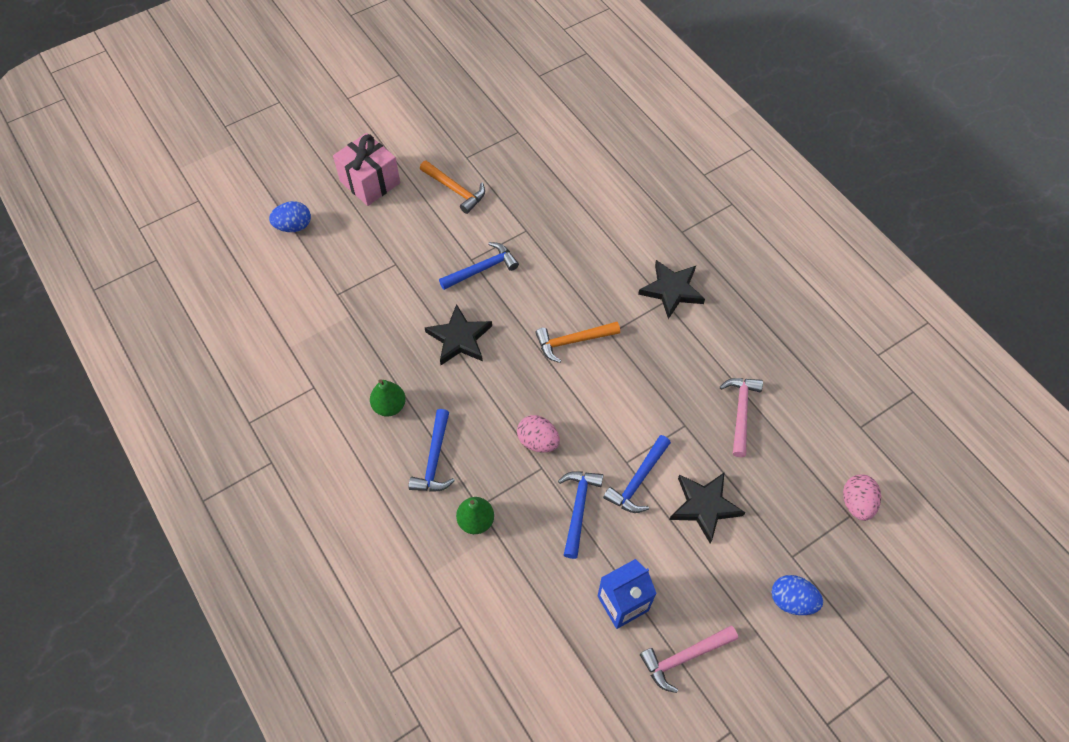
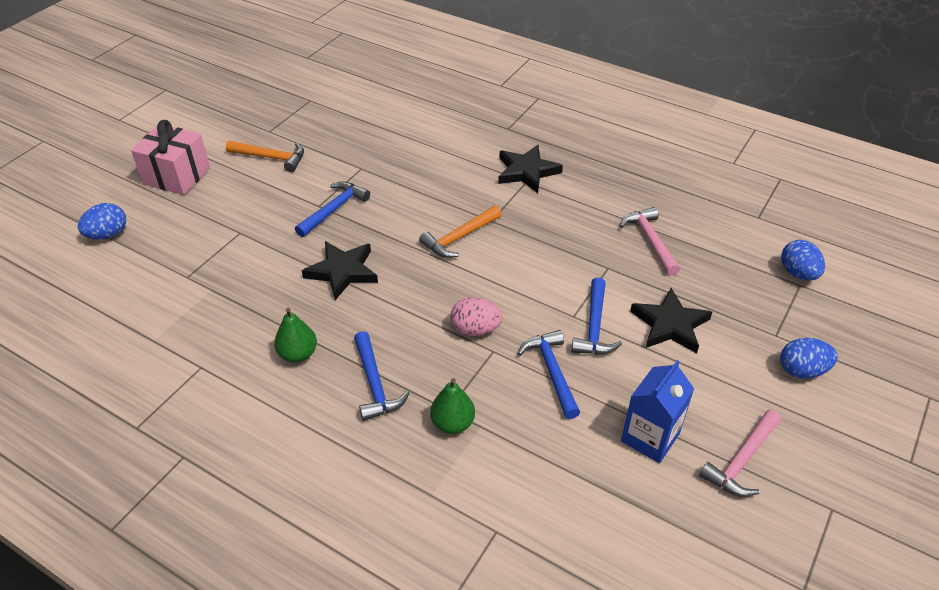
camera: 25 degrees left, 15 degrees down
(856, 503) = (798, 273): pink egg -> blue egg

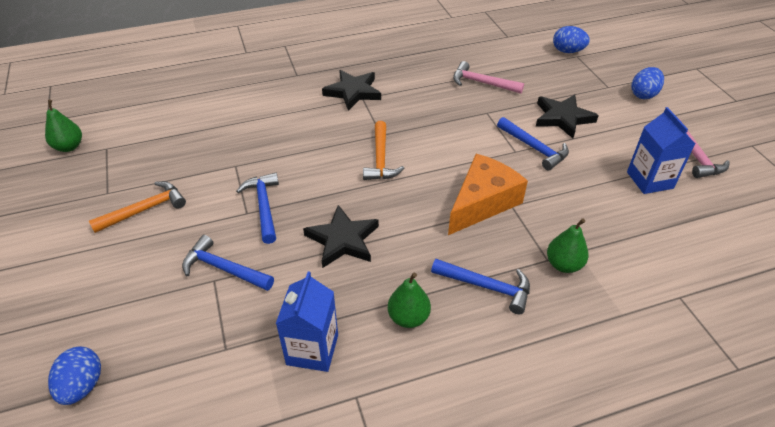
camera: 50 degrees left, 0 degrees up
(177, 176) = (73, 286): pink gift -> none
(222, 319) = (312, 349): none -> blue carton
(293, 84) = (69, 147): none -> green pear
(475, 329) = (482, 202): pink egg -> orange cheese
(552, 372) = (557, 189): blue hammer -> blue hammer (224, 269)

